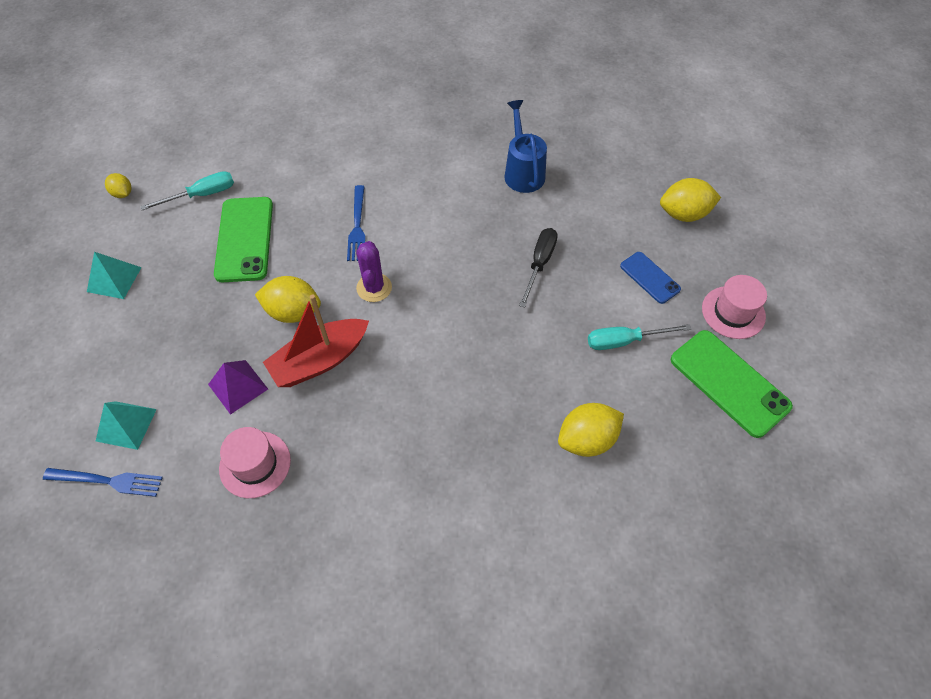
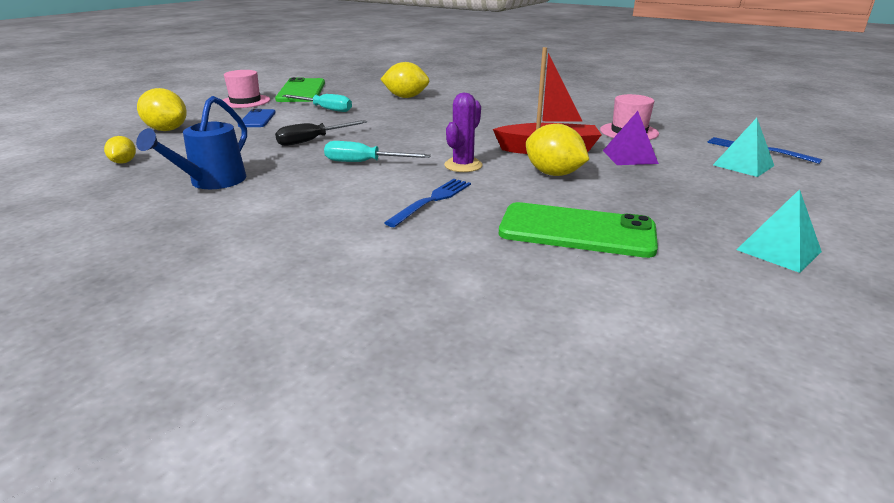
camera: 145 degrees left, 30 degrees down
(123, 193) = (787, 352): yellow lemon -> yellow lemon (124, 162)
(202, 195) = (623, 295): turquoise screwdriver -> turquoise screwdriver (364, 162)
(244, 239) = (576, 231): green phone -> green phone turned 75 degrees clockwise

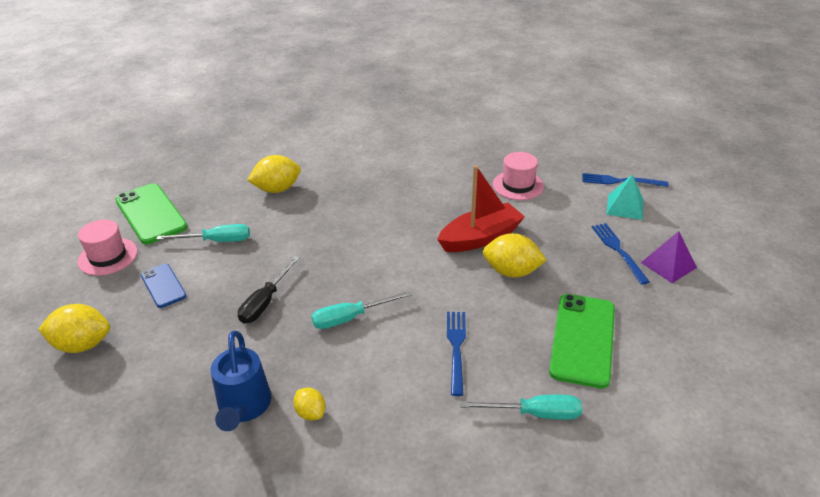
camera: 30 degrees left, 10 degrees up
(124, 162) = (109, 418): yellow lemon -> yellow lemon (311, 413)
(452, 261) = (535, 414): none -> turquoise screwdriver
(463, 165) = (435, 288): purple cactus -> none
(576, 231) = (582, 339): green phone -> green phone turned 60 degrees counterclockwise
(629, 157) = (545, 224): purple pyramid -> purple pyramid (668, 265)
(698, 188) = (618, 250): none -> blue fork
(778, 250) = (705, 306): turquoise pyramid -> none

